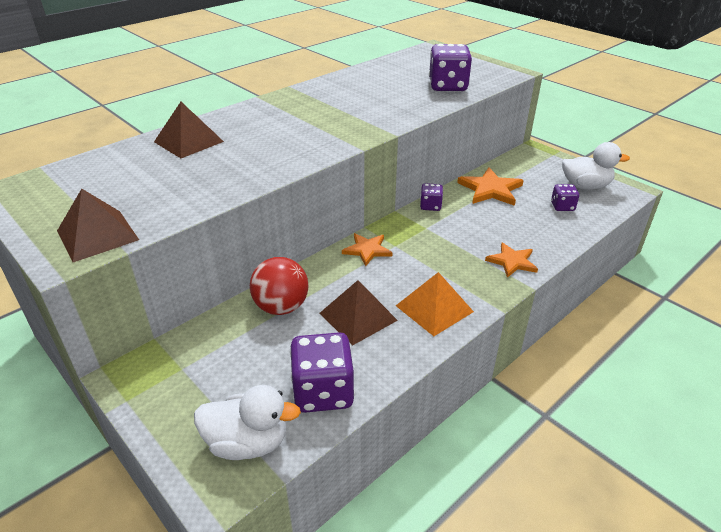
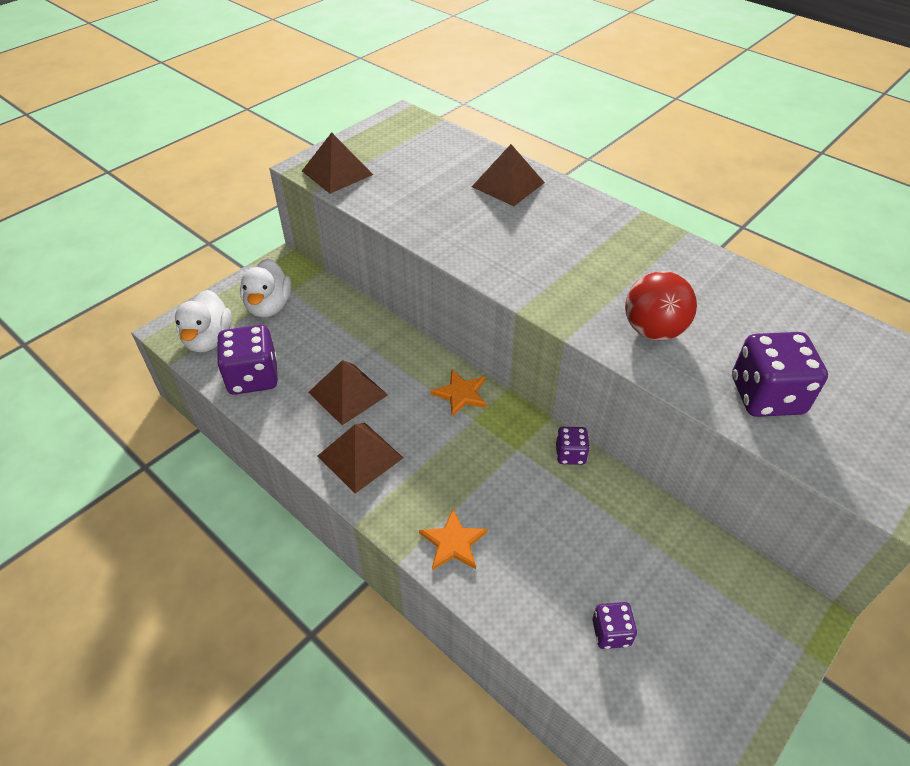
camera: 85 degrees right, 10 degrees up
(281, 307) = (362, 337): red ball -> red ball (653, 330)
(434, 308) = (360, 456): orange pyramid -> brown pyramid
(490, 189) = (637, 531): orange star -> none
(585, 186) = (694, 686): white duck -> white duck (269, 306)

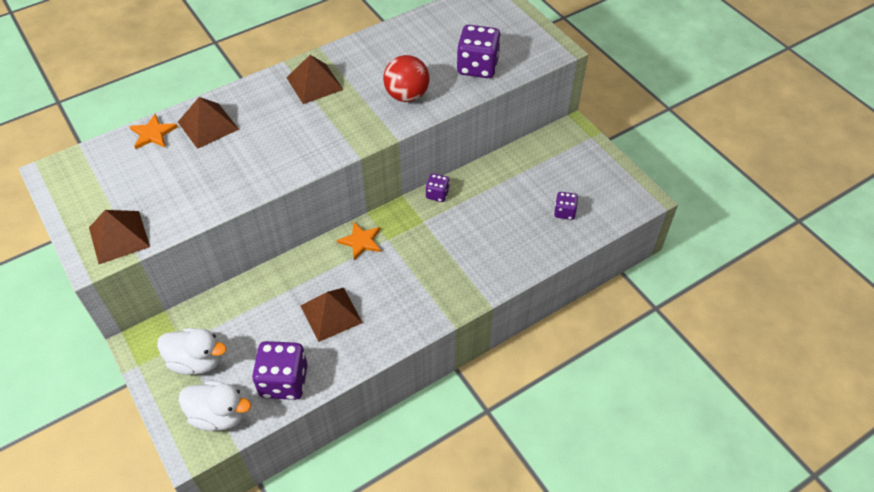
camera: 75 degrees left, 5 degrees up
(360, 456) = (397, 315): brown pyramid -> brown pyramid (314, 83)
(453, 542) = (486, 273): orange star -> orange star (153, 133)

